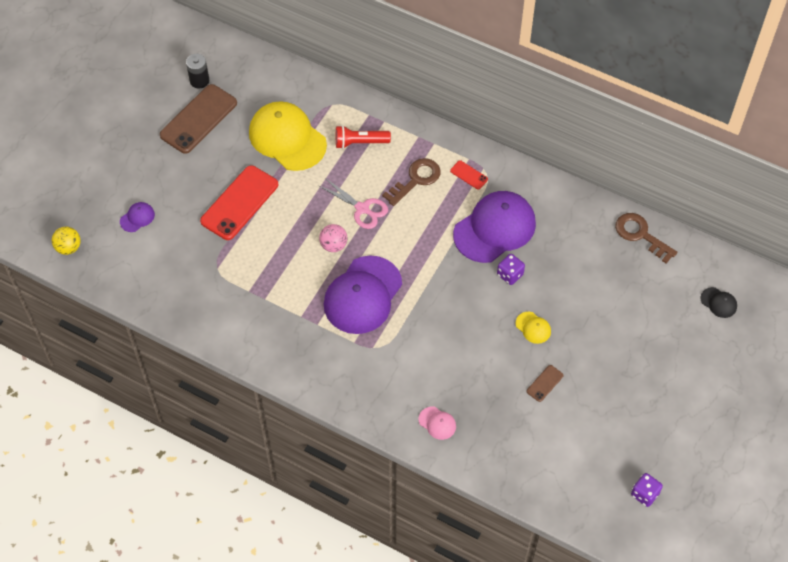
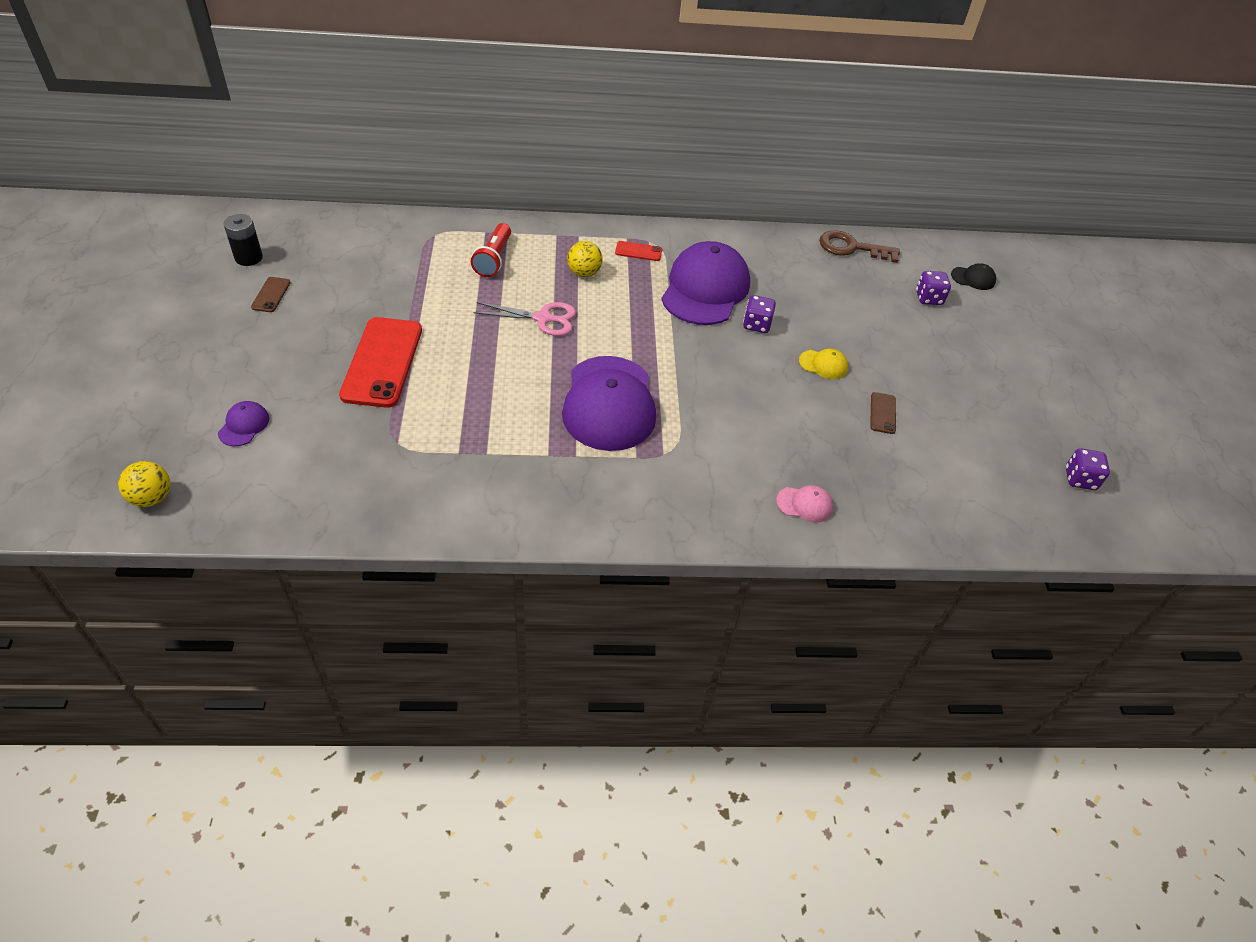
camera: 35 degrees left, 10 degrees down
(199, 119) = (271, 295): brown phone -> brown phone, size x0.44
(287, 138) = (401, 280): yellow cap -> none
(333, 245) = (535, 365): pink ball -> none
(360, 143) = (494, 259): red flashlight -> red flashlight turned 45 degrees counterclockwise
(416, 179) = (584, 273): brown key -> yellow ball
(664, 305) = (928, 298): none -> purple dice

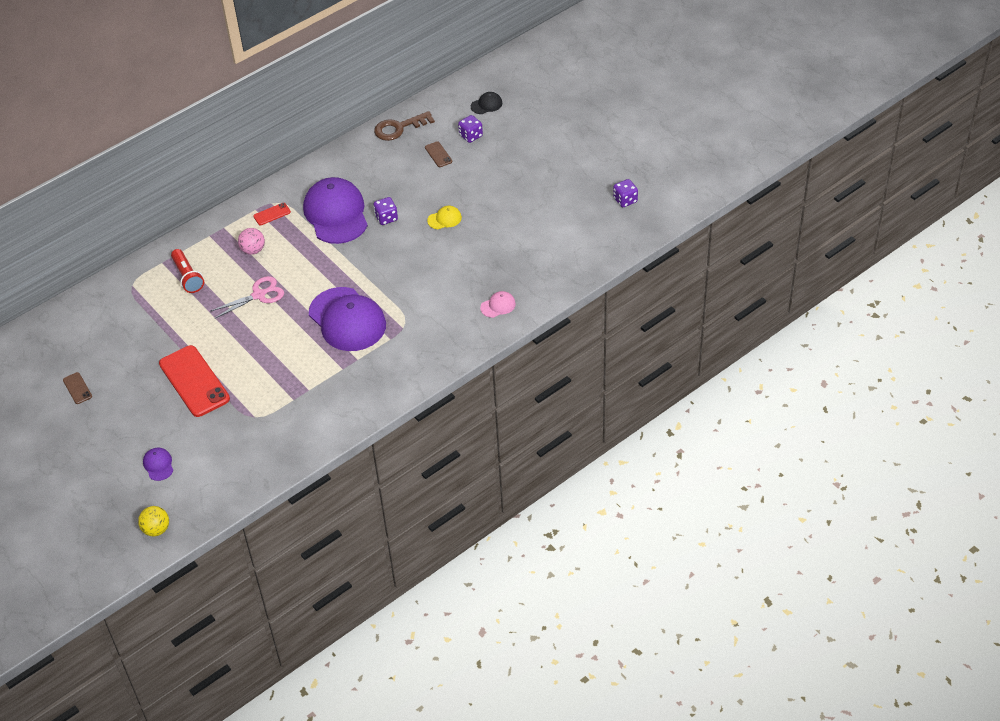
camera: 30 degrees left, 0 degrees up
(248, 258) = (32, 376): black battery -> none
(584, 273) = (253, 250): yellow ball -> pink ball
(883, 413) = (499, 228): brown phone -> brown phone (438, 154)

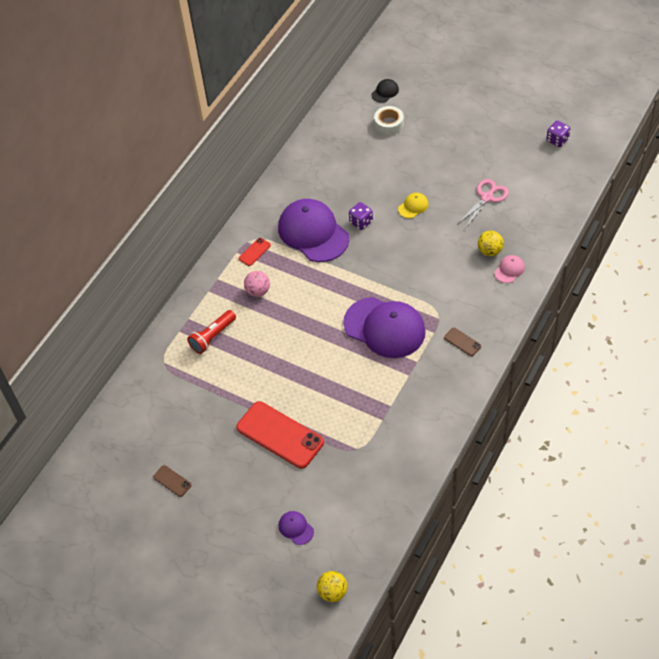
camera: 20 degrees left, 5 degrees up
(188, 277) = (212, 337): red flashlight -> red flashlight turned 90 degrees clockwise
(259, 295) = (289, 332): pink scissors -> pink scissors (487, 197)
(399, 128) = (321, 136): brown key -> none
(438, 154) = (371, 149): brown phone -> brown phone (462, 342)
(471, 136) = (389, 124): purple dice -> white tape
(490, 283) = (490, 251): none -> yellow ball

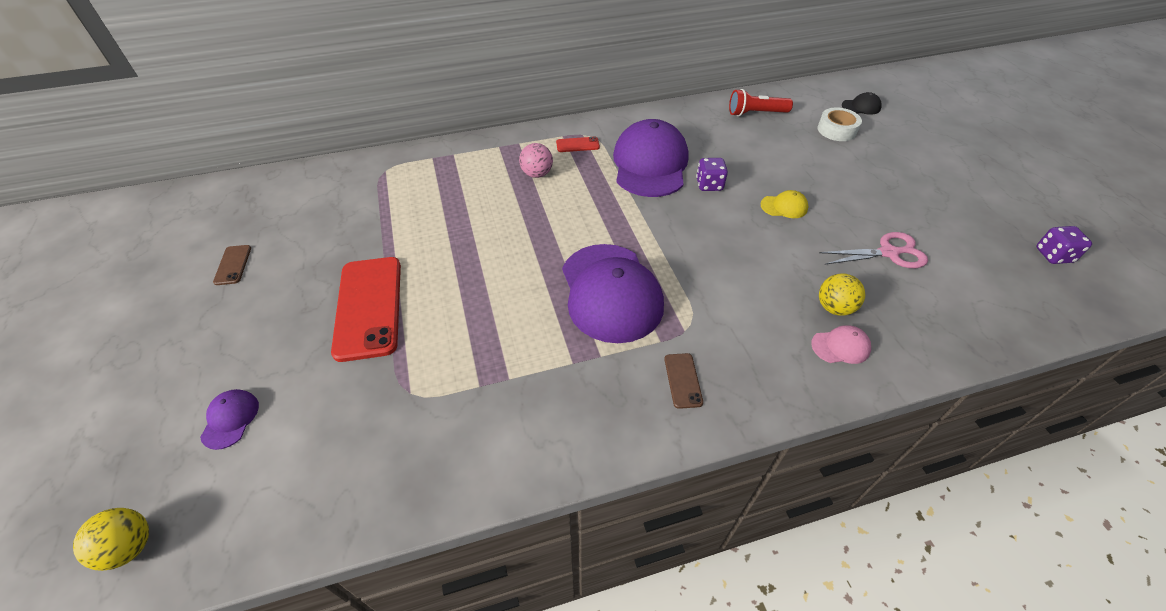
camera: 40 degrees right, 5 degrees down
(212, 337) = (448, 180): red flashlight -> red flashlight (755, 113)

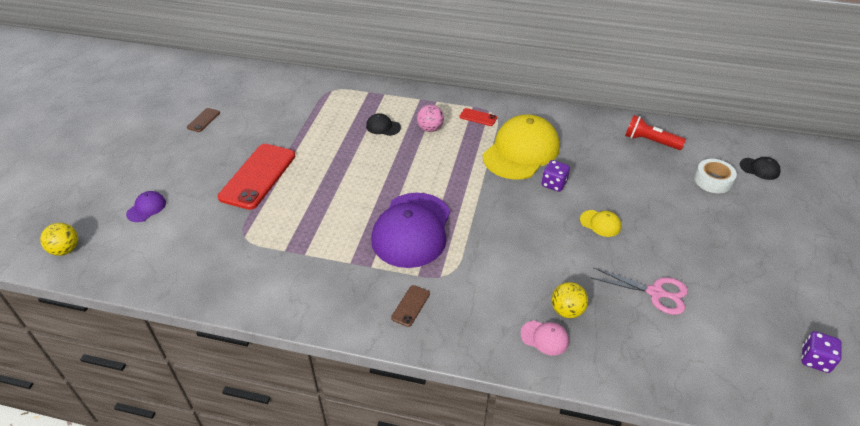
camera: 30 degrees right, 5 degrees down
(482, 190) = (383, 127): none -> black cap
(650, 164) = (521, 151): purple cap -> yellow cap

